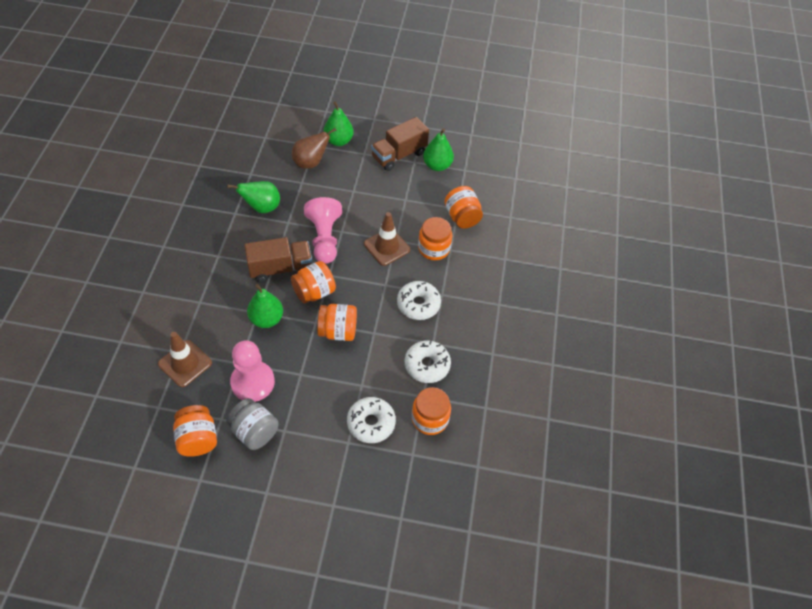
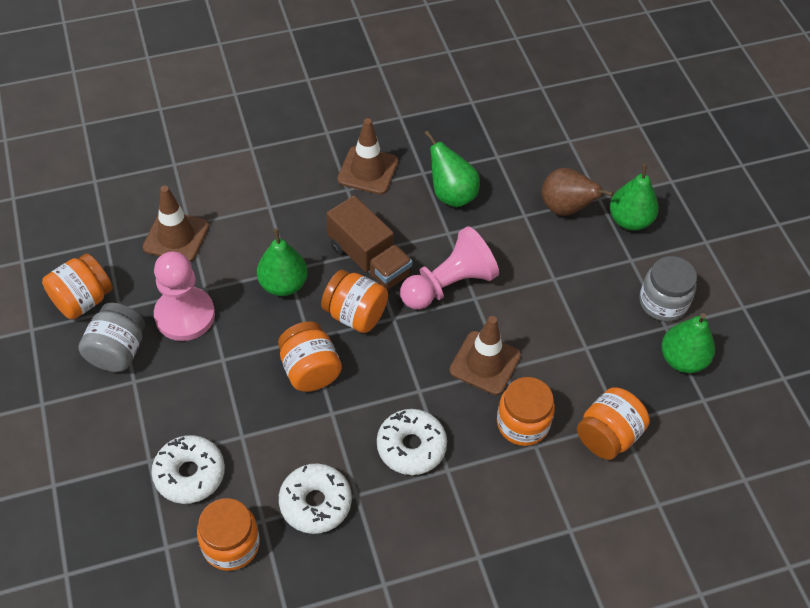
camera: 65 degrees right, 0 degrees up
(211, 239) = (368, 170): none -> brown traffic cone
(399, 155) = (663, 302): brown truck -> grey jar

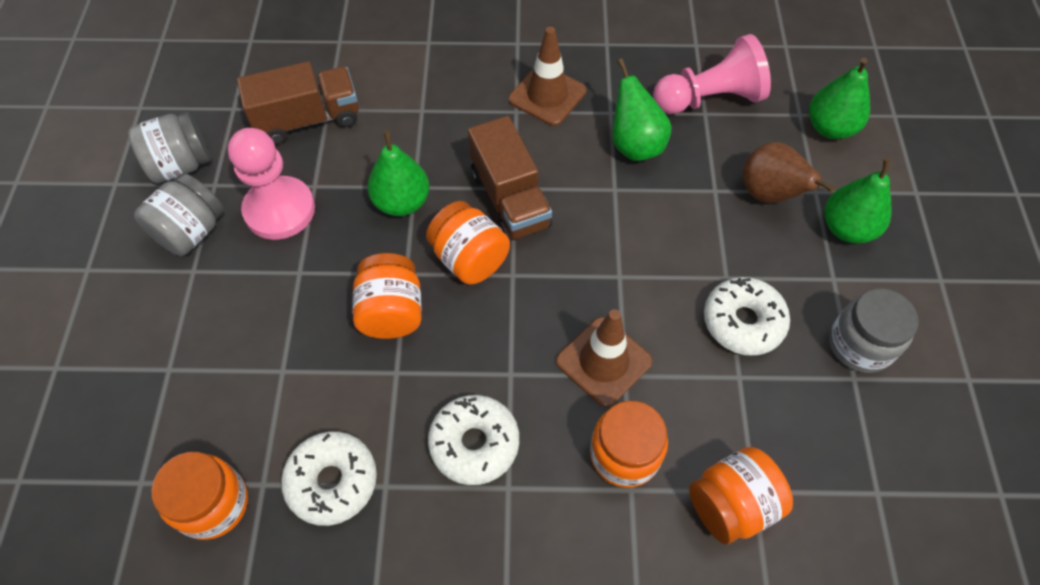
camera: 20 degrees right, 5 degrees up
(83, 300) = (181, 165): orange jar -> grey jar
(176, 237) = (308, 120): brown traffic cone -> brown truck
(190, 474) = (205, 400): white donut -> white donut (743, 322)
(449, 285) = (593, 252): pink pawn -> pink pawn (709, 99)
(682, 359) = (864, 428): green pear -> green pear (830, 128)

